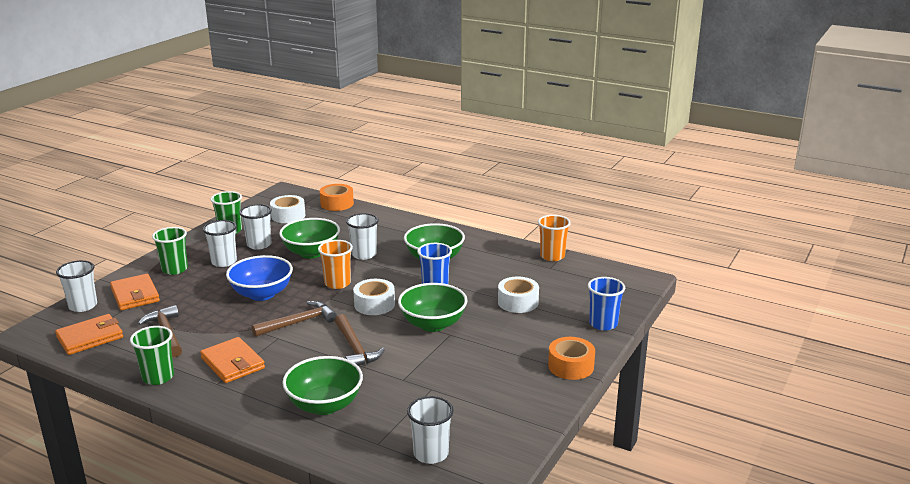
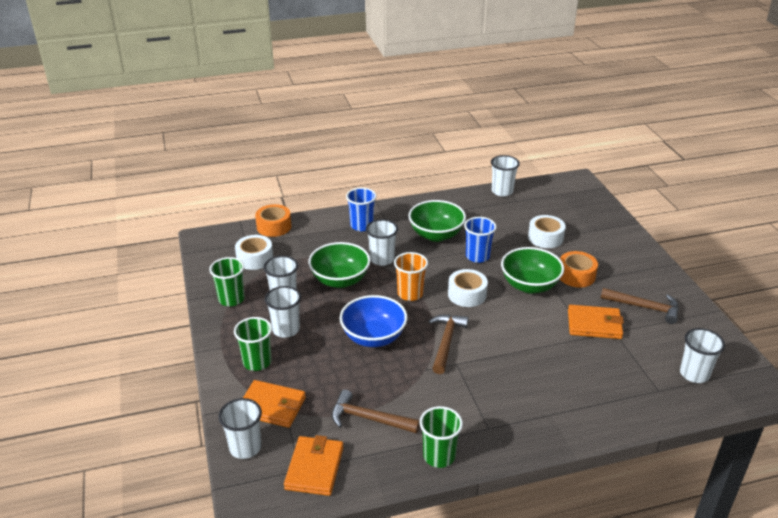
camera: 45 degrees left, 10 degrees up
(232, 363) = (467, 405): orange wallet -> orange wallet (594, 324)
(325, 405) = (583, 389): green bowl -> none
(355, 348) = (520, 335): brown hammer -> brown hammer (644, 307)
(552, 256) = (502, 191): orange cup -> white cup
(570, 366) = (650, 264): orange tape -> orange tape (576, 275)
(603, 324) = (614, 225): blue cup -> blue cup (361, 225)

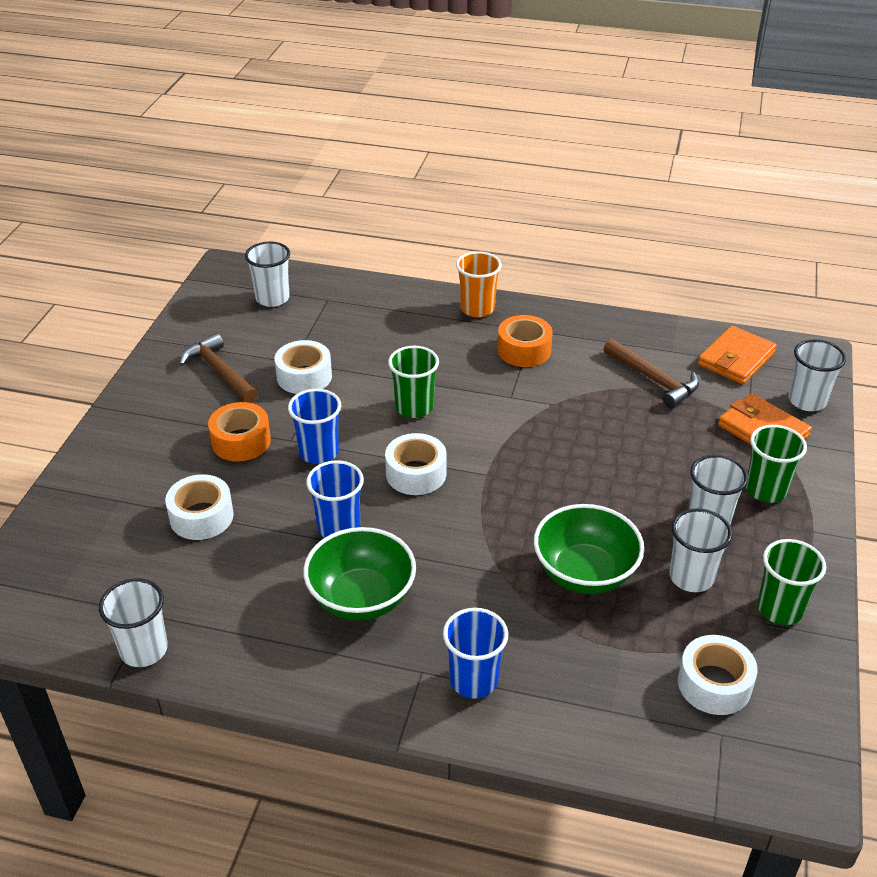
camera: 150 degrees left, 5 degrees up
(274, 226) = (647, 758): orange tape -> orange tape (524, 350)
(373, 337) = (590, 464): blue bowl -> none
(382, 259) = (491, 586): white cup -> none
(410, 294) = (494, 506): orange cup -> orange cup (477, 309)
(439, 456) = (602, 326): green cup -> green cup (414, 407)
(446, 342) = (501, 423): brown hammer -> none
(529, 285) = (319, 452): green bowl -> blue cup
(594, 324) = (304, 376): orange wallet -> white tape

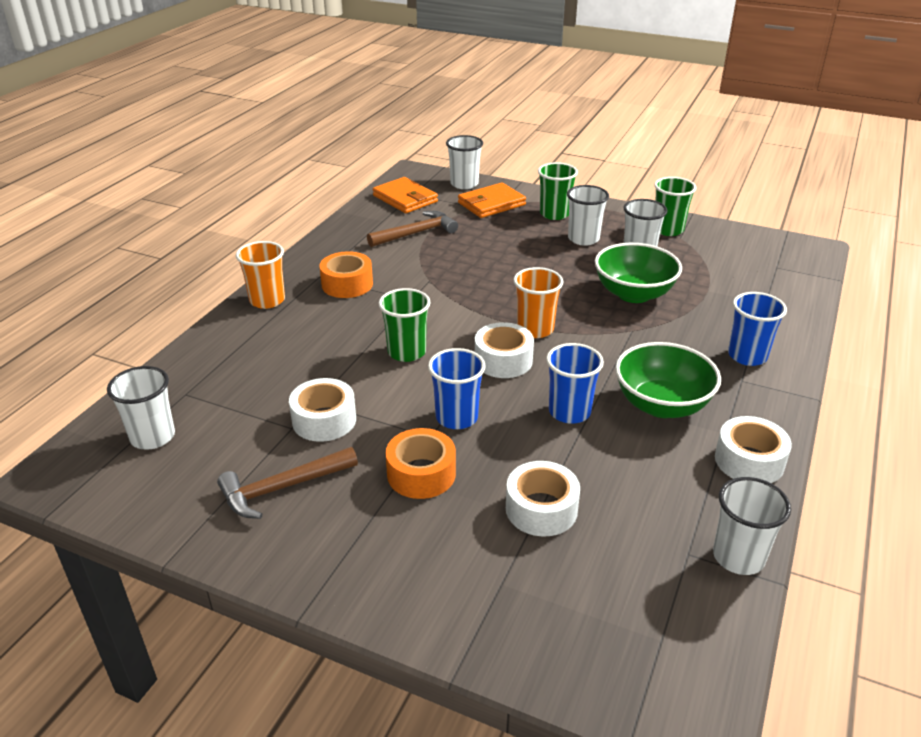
camera: 80 degrees left, 5 degrees down
(480, 492) = (535, 329): none -> orange cup
(714, 684) = (736, 262): white tape -> white tape (749, 461)

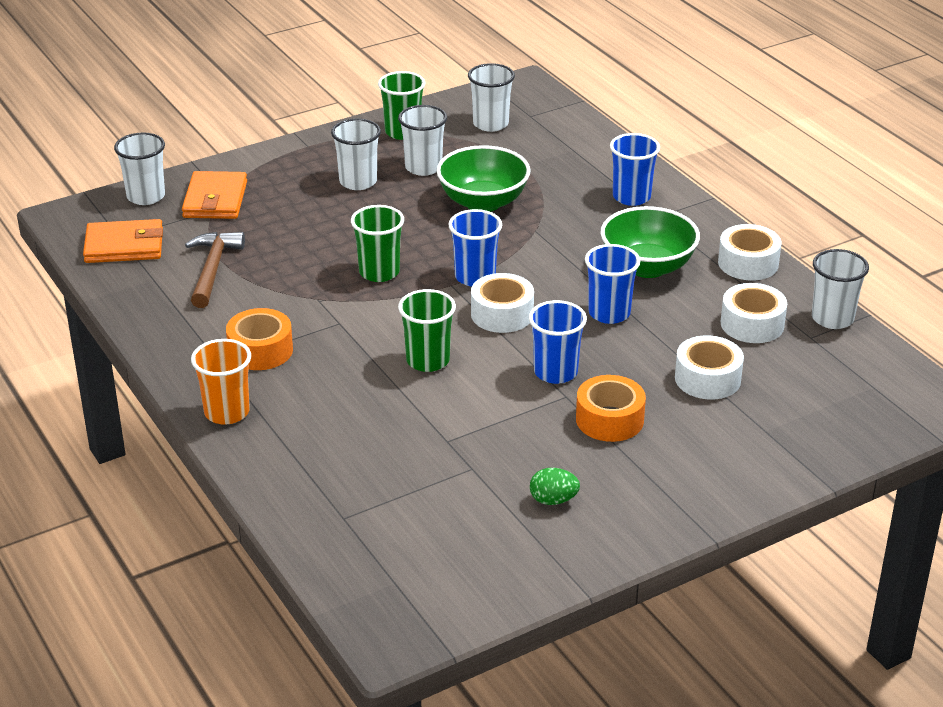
camera: 55 degrees left, 0 degrees up
(153, 437) = (395, 557): white cup -> white cup (490, 124)
(282, 488) = (553, 500): brown hammer -> green egg
(324, 420) = (481, 445): white tape -> white tape (752, 324)
(535, 329) = (475, 277): orange cup -> blue cup
(554, 214) = (289, 174): green cup -> green cup (379, 272)

